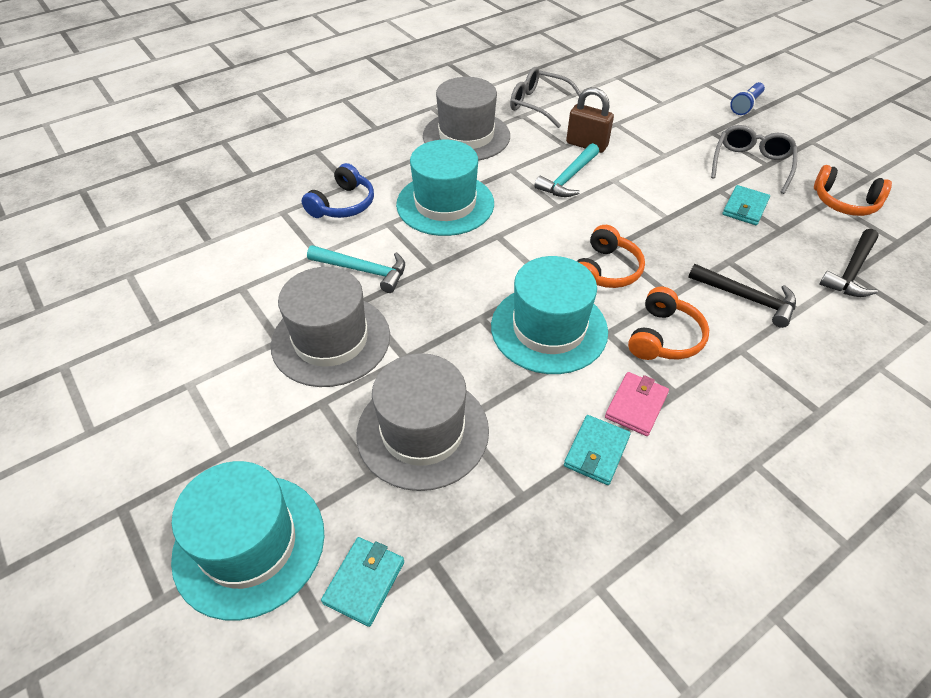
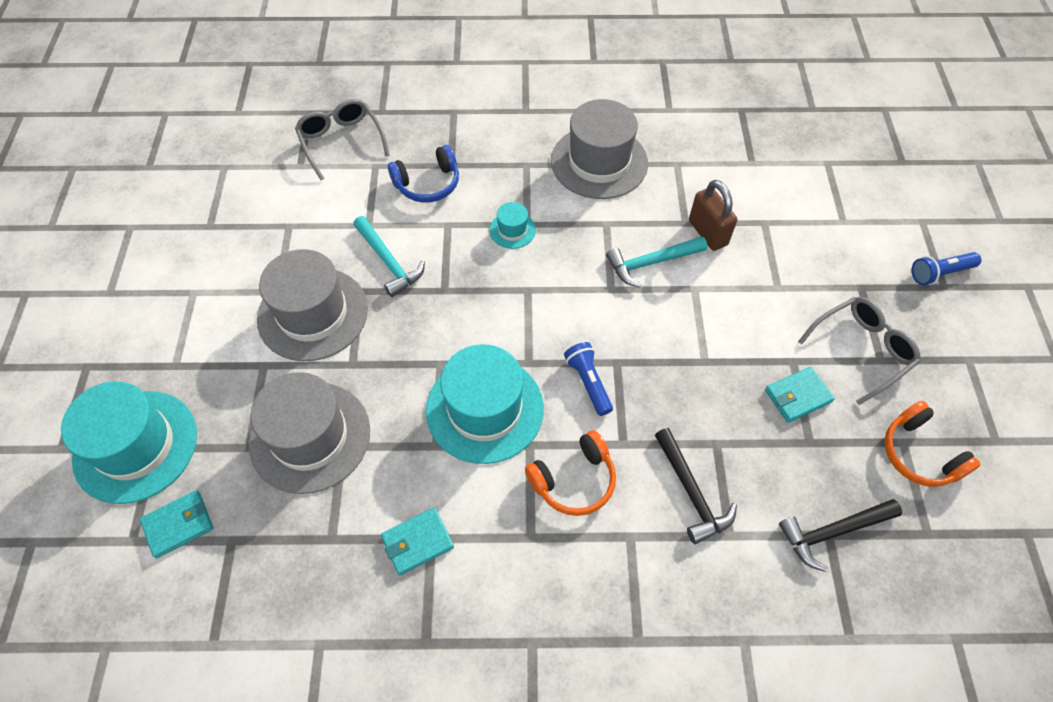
camera: 35 degrees right, 10 degrees up
(445, 204) = (512, 230): turquoise hat -> turquoise hat, size x0.45
(538, 104) = (705, 158): grey glasses -> grey glasses (341, 141)
(605, 270) = (588, 382): orange headphones -> blue flashlight
(636, 406) = (486, 526): pink wallet -> none

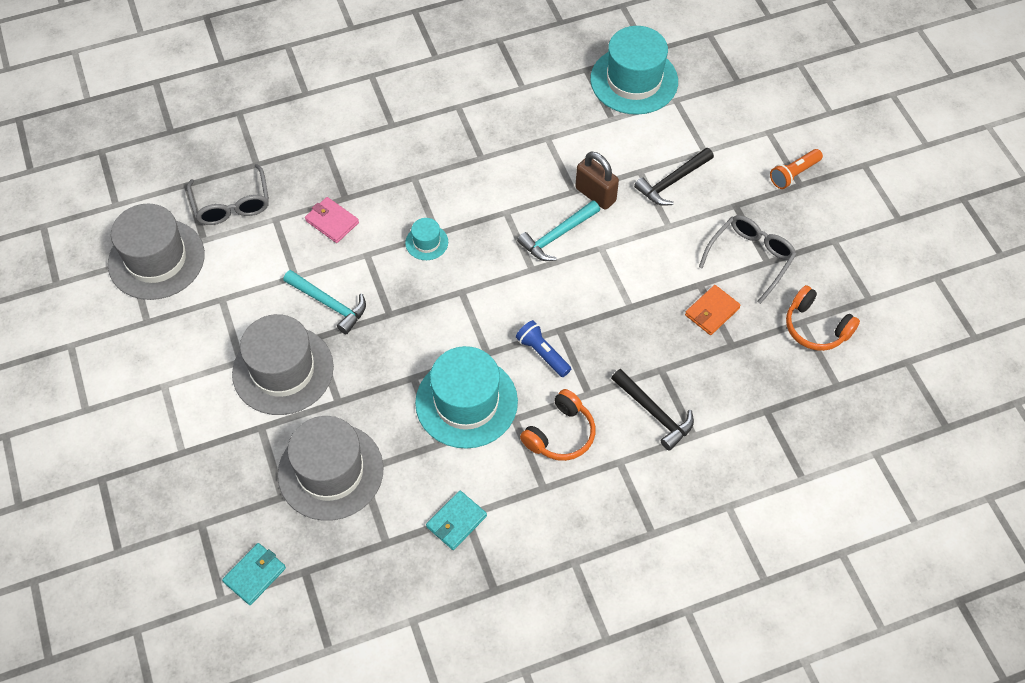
camera: 20 degrees left, 0 degrees up
(135, 446) = (184, 528): turquoise hat -> turquoise hat (634, 80)
(341, 141) = (232, 205): grey glasses -> grey glasses turned 150 degrees counterclockwise
(428, 183) = (332, 222): blue headphones -> pink wallet
(599, 162) = (478, 156): grey hat -> grey hat (156, 259)
(797, 396) = (712, 311): turquoise wallet -> orange wallet
(833, 532) = (768, 407): black hammer -> black hammer (672, 182)
(939, 273) = (794, 174): blue flashlight -> orange flashlight

